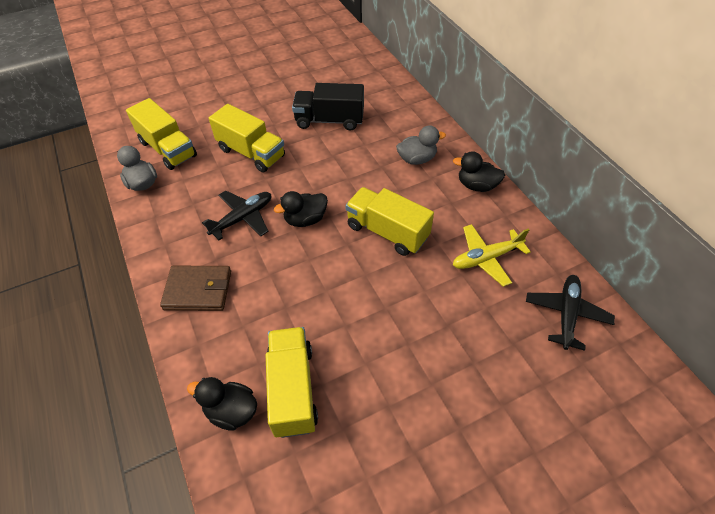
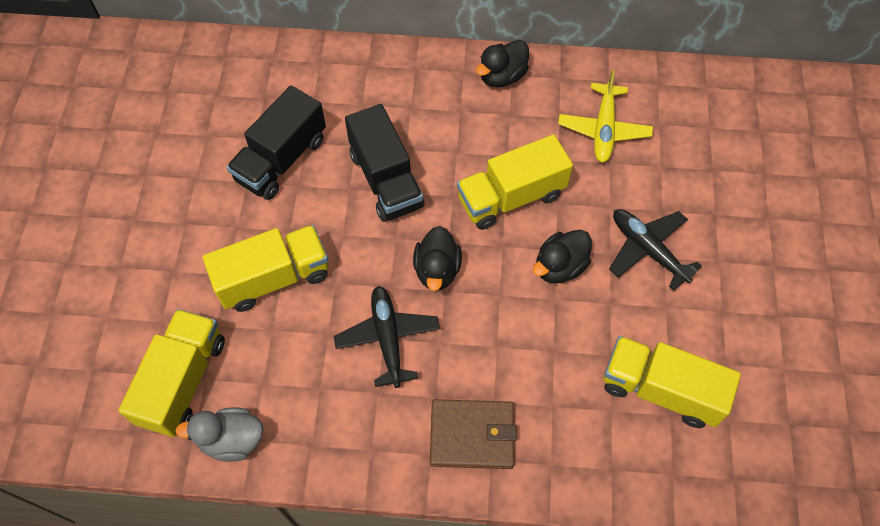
camera: 60 degrees left, 10 degrees up
(168, 149) = (183, 381): yellow truck -> yellow truck turned 60 degrees counterclockwise
(198, 290) = (472, 435): brown wallet -> brown wallet turned 60 degrees clockwise
(231, 411) = (655, 461): black duck -> black duck (559, 266)
(351, 168) = (386, 180): none -> black truck
(417, 159) = (421, 107): grey duck -> none
(566, 314) = (705, 108): black plane -> black plane (648, 250)

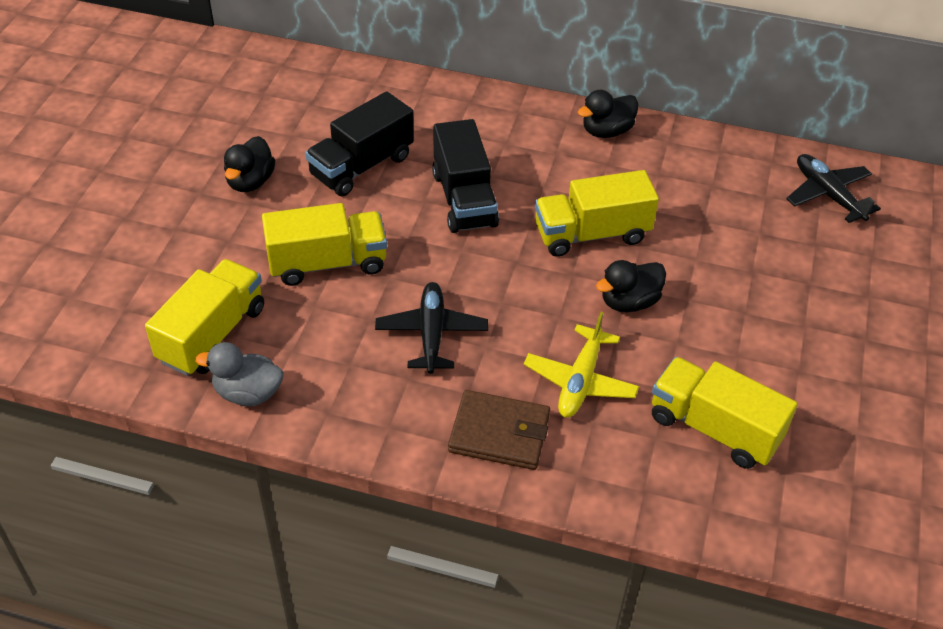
camera: 10 degrees right, 15 degrees down
(437, 270) = (498, 284): black duck -> black duck (250, 182)
(603, 129) = (704, 191): yellow plane -> yellow plane (580, 381)
(648, 250) = (728, 303): black plane -> black plane (828, 195)

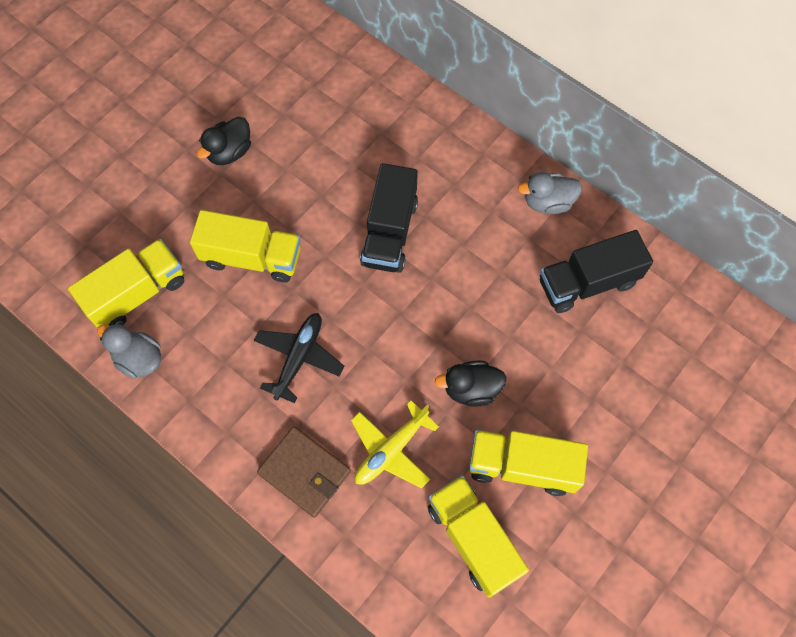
camera: 25 degrees right, 20 degrees up
(362, 166) = (324, 167): black truck -> black truck (588, 282)
(591, 234) = (476, 308): yellow truck -> yellow truck (522, 466)
(606, 131) = (548, 202): black duck -> grey duck
(828, 195) = (708, 344): black plane -> none

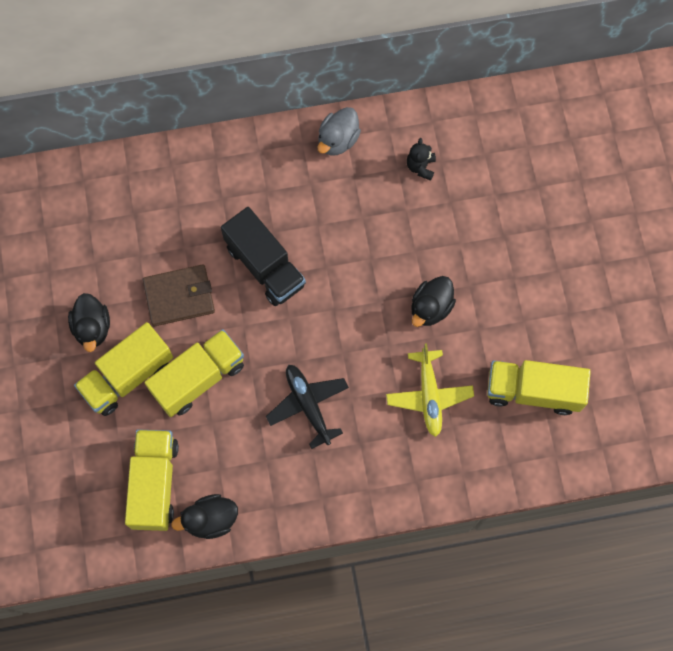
camera: 50 degrees left, 5 degrees up
(139, 359) = (210, 519): grey duck -> black duck
(305, 472) = (396, 466): brown wallet -> brown wallet (179, 296)
(522, 466) = (511, 319): yellow truck -> yellow truck (128, 376)
(588, 282) = (420, 167): black truck -> black teddy bear

